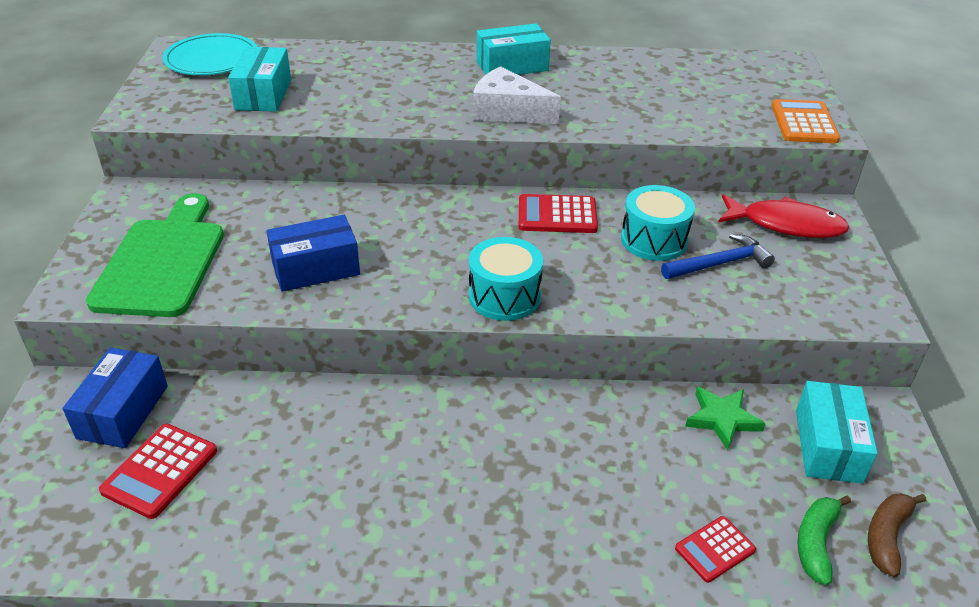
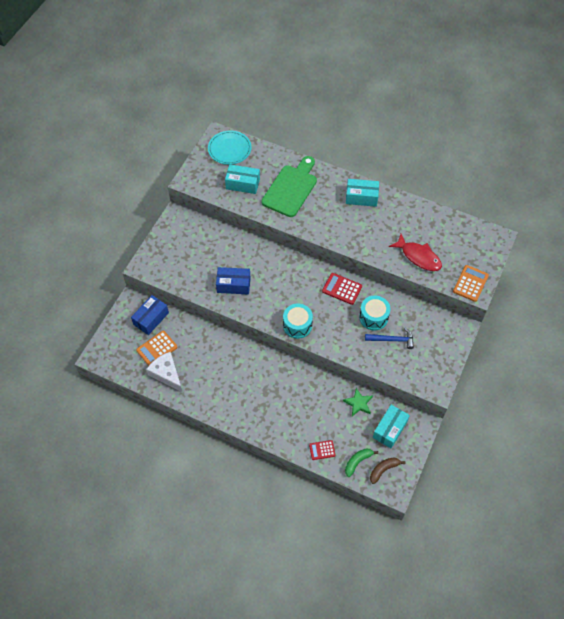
camera: 25 degrees right, 20 degrees up
(160, 471) = (157, 349): red calculator -> orange calculator
(163, 261) = (179, 261): green cutting board -> green cutting board (291, 188)
(263, 94) = (243, 184): turquoise box -> turquoise box turned 75 degrees clockwise
(507, 111) = (341, 231): white cheese -> white cheese (166, 374)
(786, 225) = (436, 329): red fish -> red fish (418, 257)

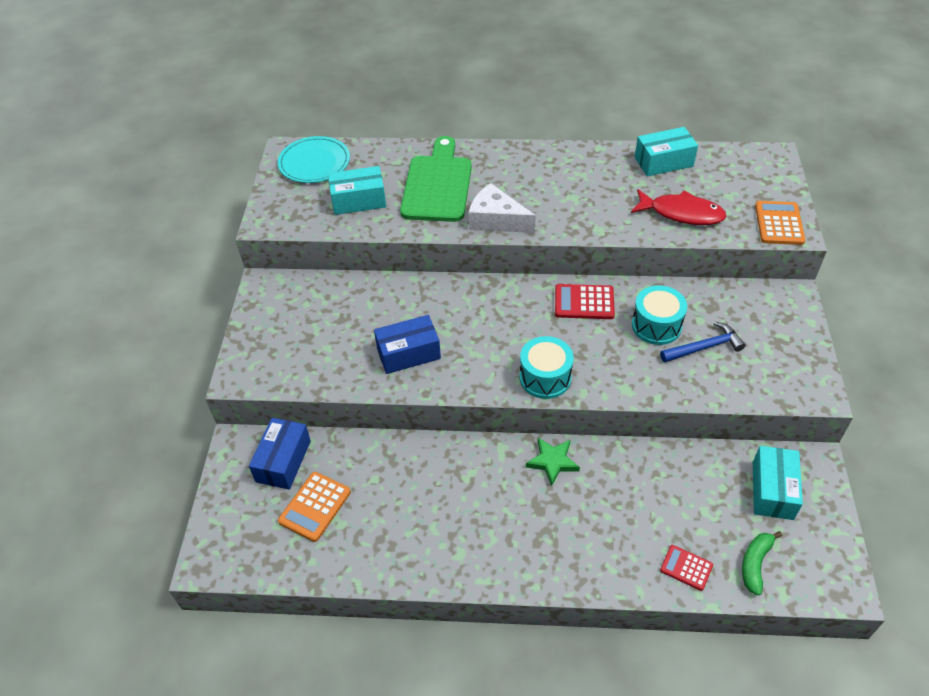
camera: 20 degrees left, 10 degrees down
(166, 374) = (351, 543): white cheese -> white cheese (496, 220)
(322, 450) = (686, 568): red calculator -> red calculator turned 60 degrees clockwise
(358, 403) = (699, 468): green star -> green star (552, 461)
(361, 197) = (550, 165): turquoise box -> turquoise box (663, 162)
(383, 470) = (804, 560): brown banana -> none

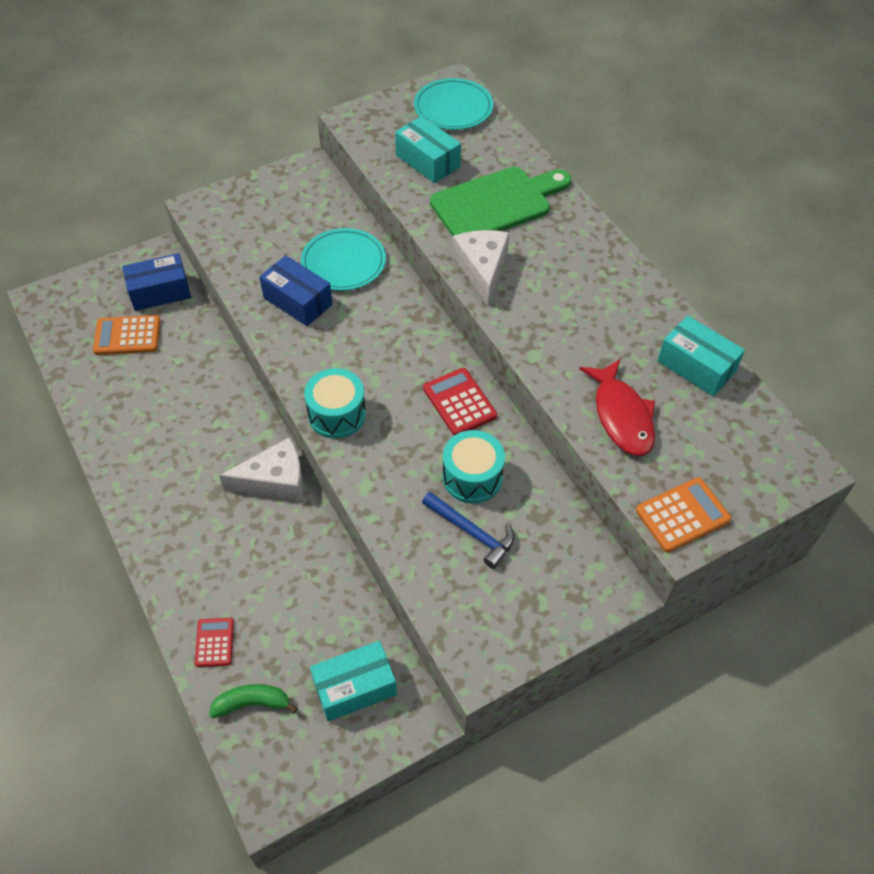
camera: 55 degrees right, 5 degrees up
(391, 308) = (343, 262): none -> turquoise plate
(552, 461) = (274, 480): green star -> white cheese

